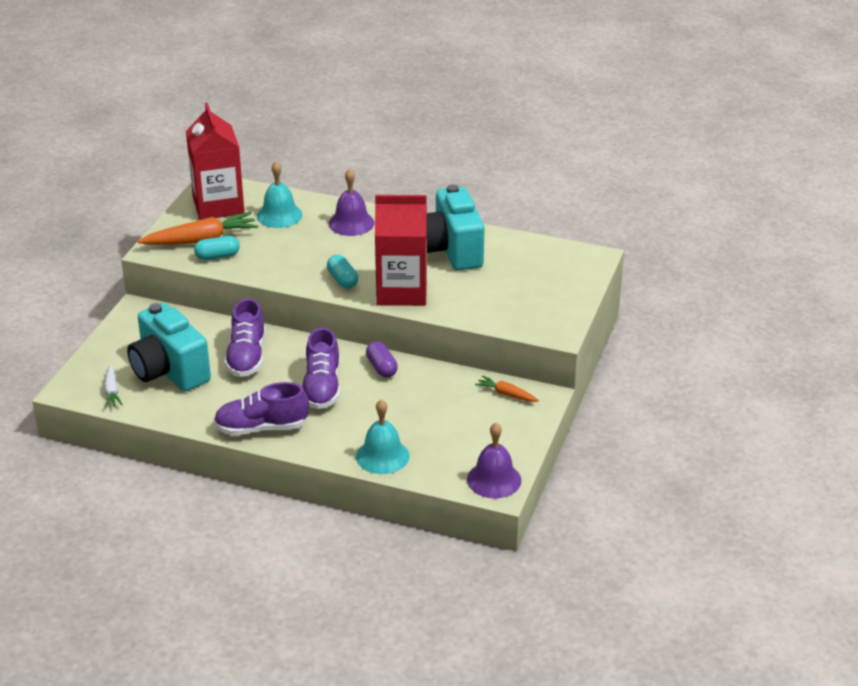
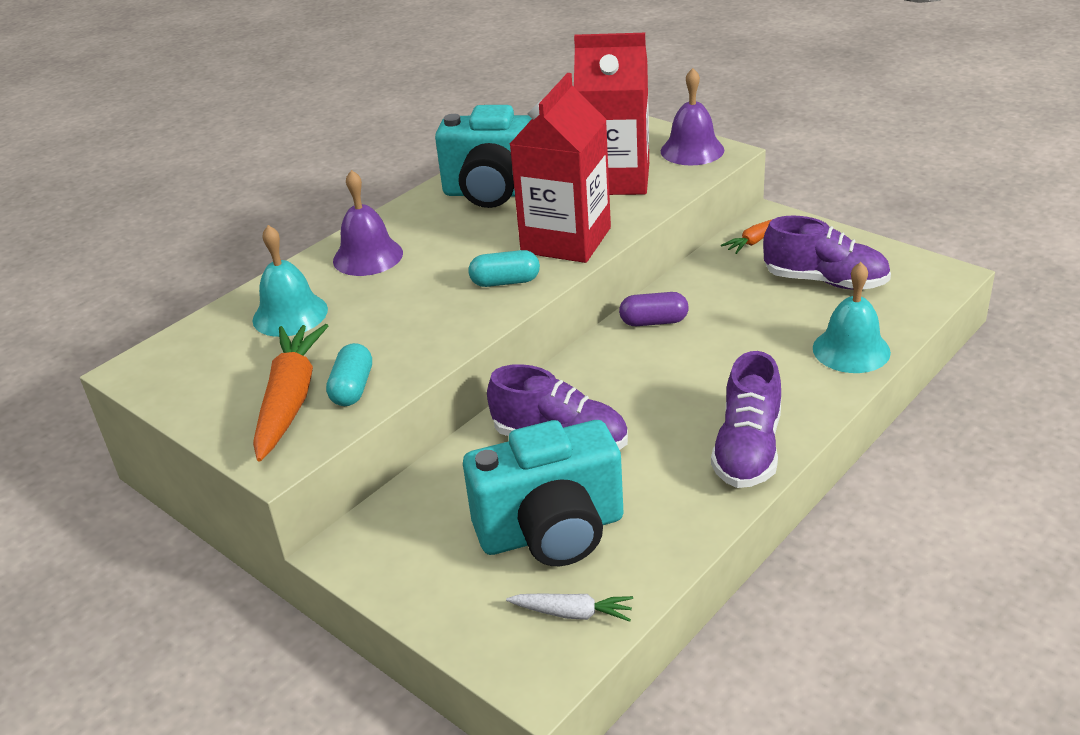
camera: 65 degrees left, 0 degrees up
(218, 205) = (205, 370): red carton -> red carton (615, 179)
(322, 388) = (675, 378): purple shoe -> purple shoe (825, 281)
(494, 479) = (923, 275): purple bell -> purple bell (692, 150)

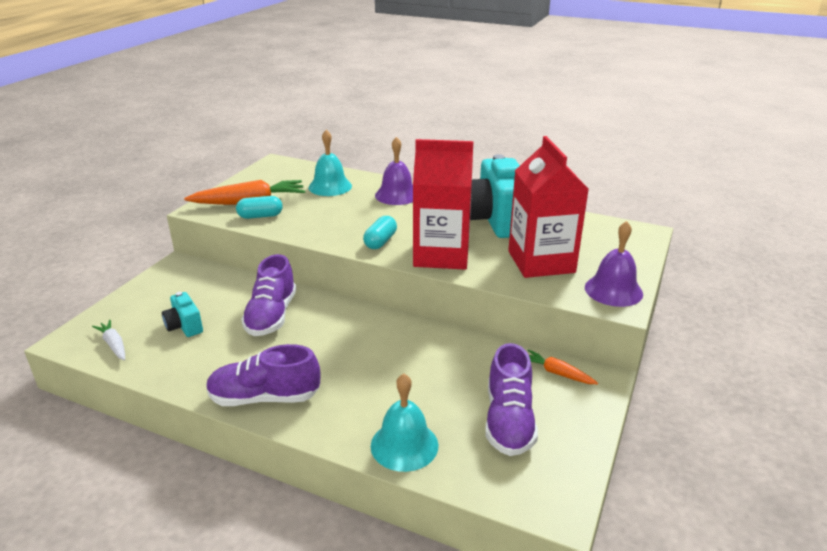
camera: 70 degrees right, 5 degrees down
(505, 282) = (380, 242): turquoise capsule -> turquoise capsule turned 45 degrees clockwise
(552, 531) = (184, 326): turquoise camera -> turquoise camera, size x0.47
(572, 613) = (114, 345): white carrot -> white carrot turned 150 degrees clockwise
(654, 322) = (414, 335): purple capsule -> none

